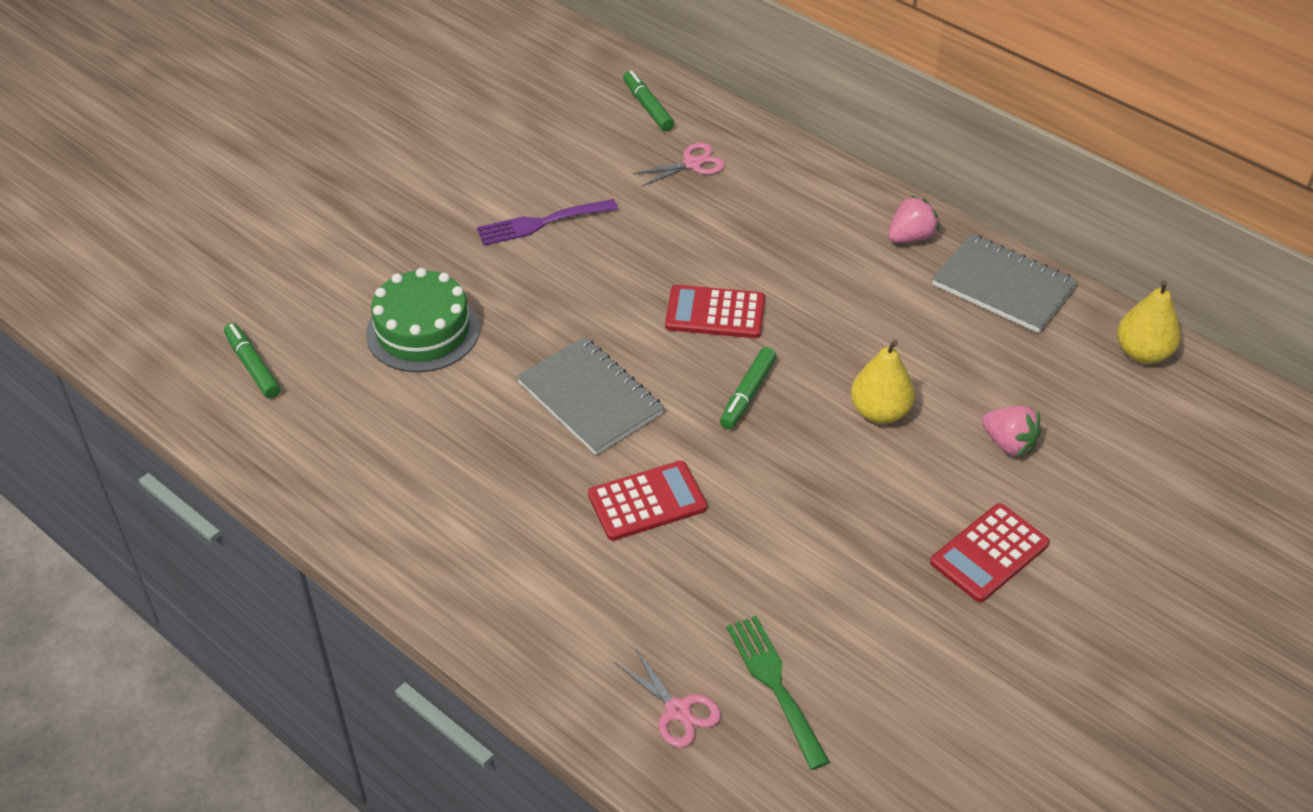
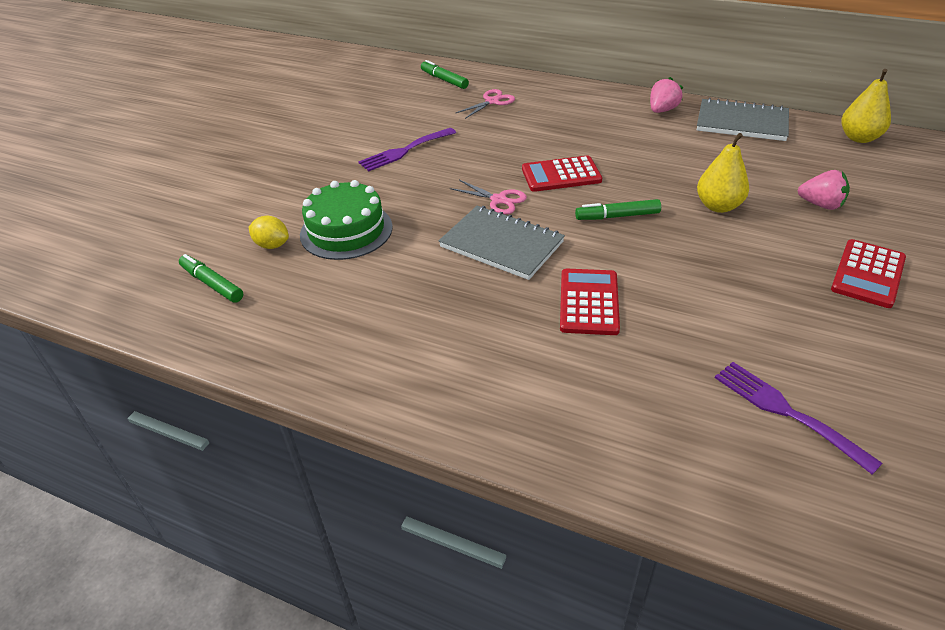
camera: 15 degrees left, 5 degrees down
(333, 329) = (272, 245): none -> yellow lemon
(647, 501) = (589, 302): red calculator -> red calculator turned 45 degrees counterclockwise
(678, 710) = (721, 457): pink scissors -> pink scissors (498, 200)
(747, 394) = (617, 216): green marker -> green marker turned 75 degrees clockwise
(774, 684) = (786, 412): green fork -> purple fork

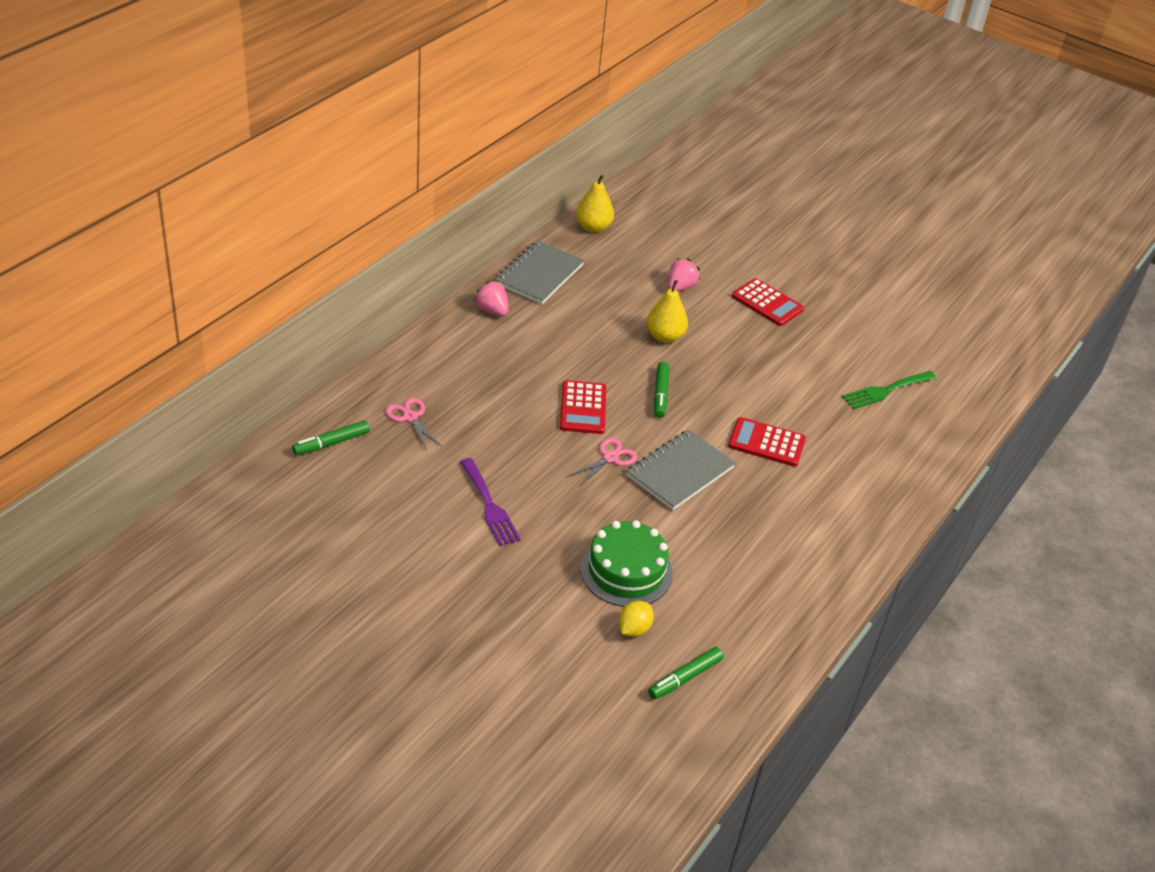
camera: 85 degrees left, 0 degrees up
(786, 412) = (886, 391): purple fork -> green fork

